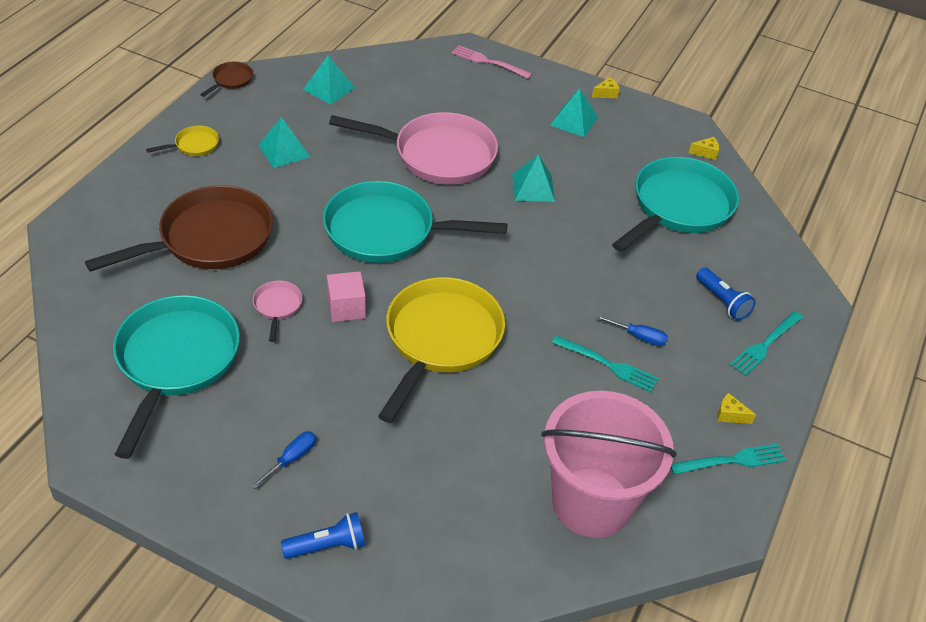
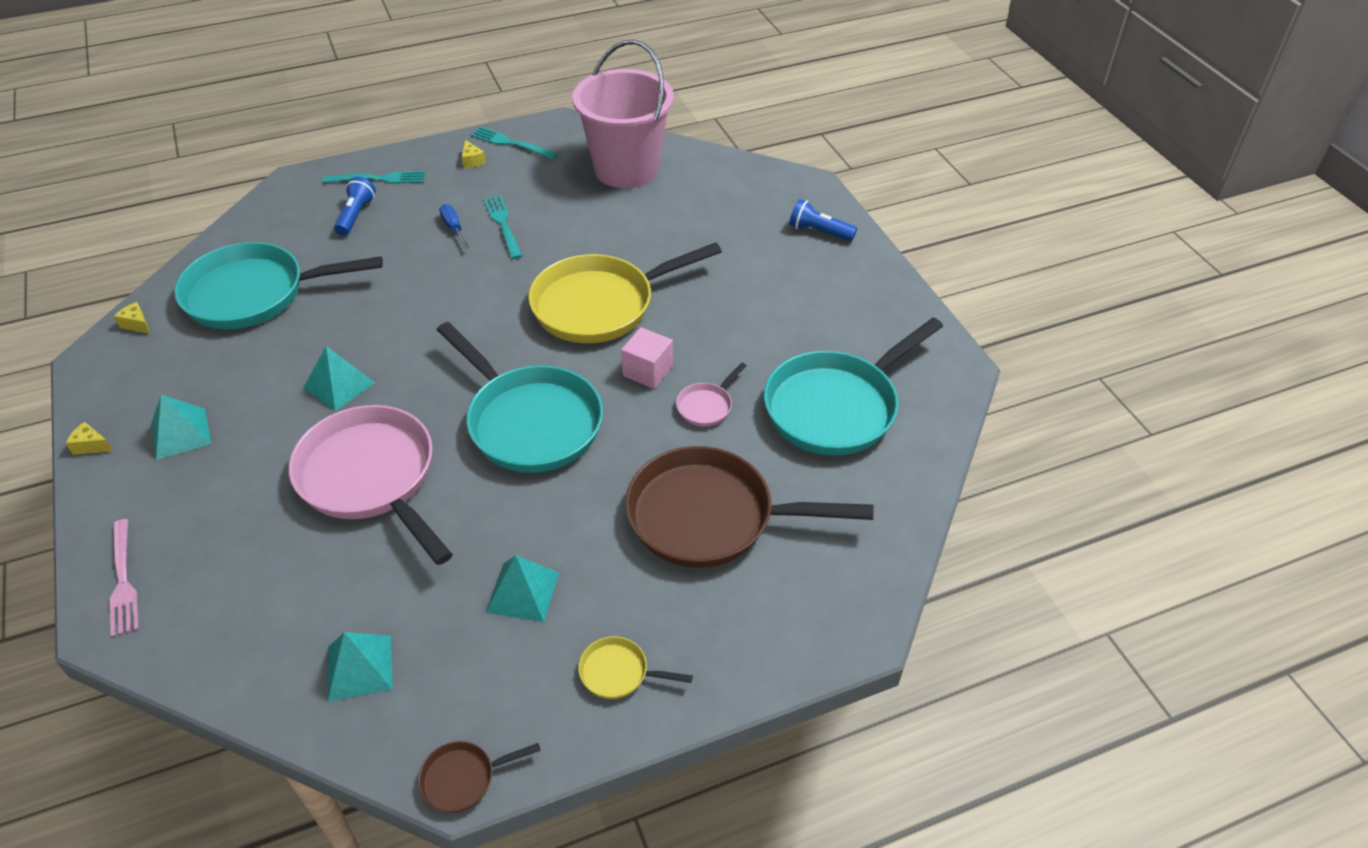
camera: 135 degrees left, 0 degrees up
(291, 459) = (800, 288): blue screwdriver -> none

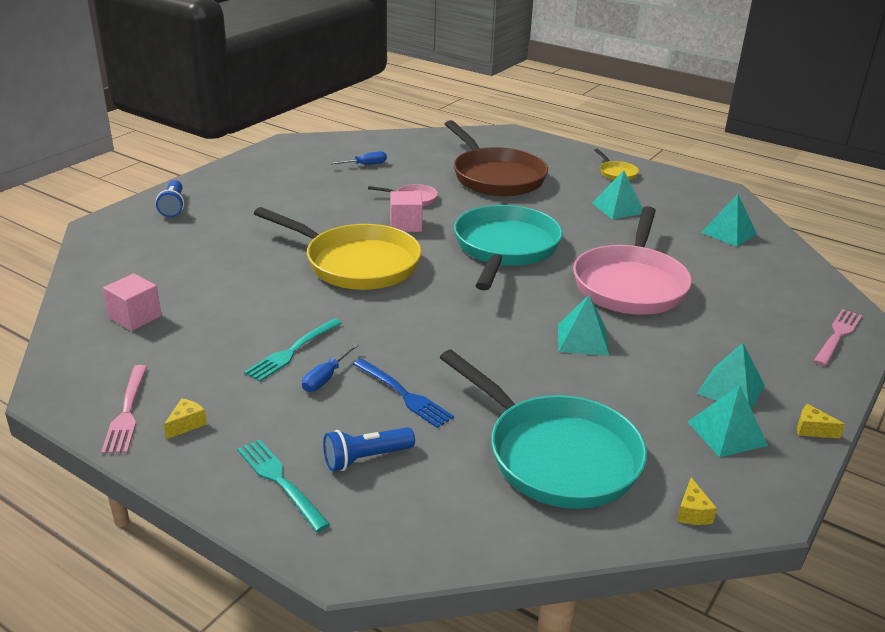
camera: 125 degrees left, 15 degrees down
(91, 446) = (812, 430): yellow cheese -> yellow cheese turned 135 degrees clockwise
(155, 393) = (726, 433): none -> turquoise pyramid
(393, 255) = (404, 395): none -> blue fork
(463, 778) = (720, 189): brown pan -> none
(510, 143) = (127, 412): turquoise fork -> pink fork
(626, 169) = (135, 317): pink bucket -> pink cube
(836, 407) = (365, 165): turquoise pan -> blue screwdriver

